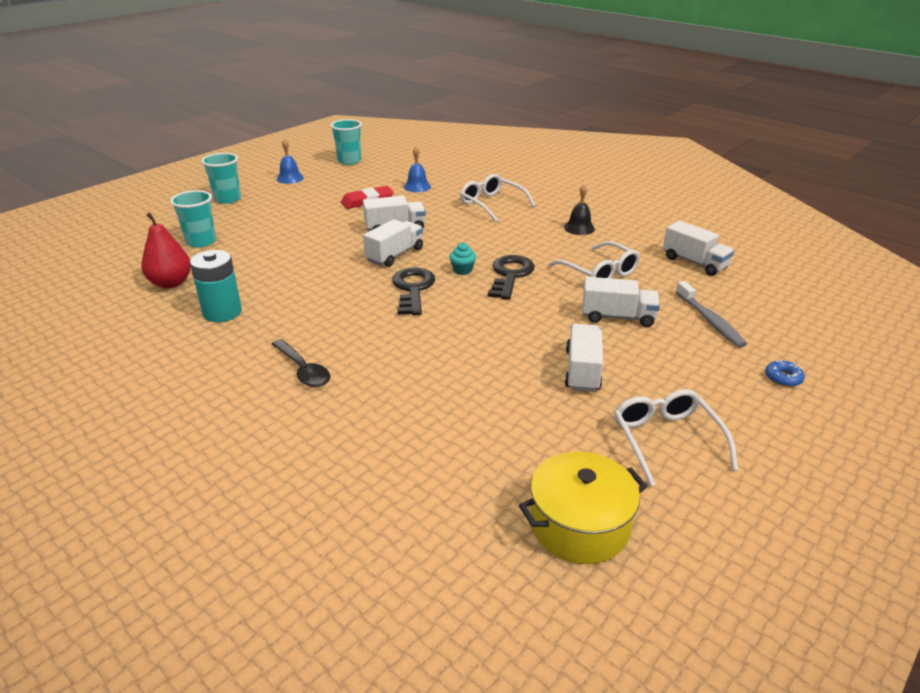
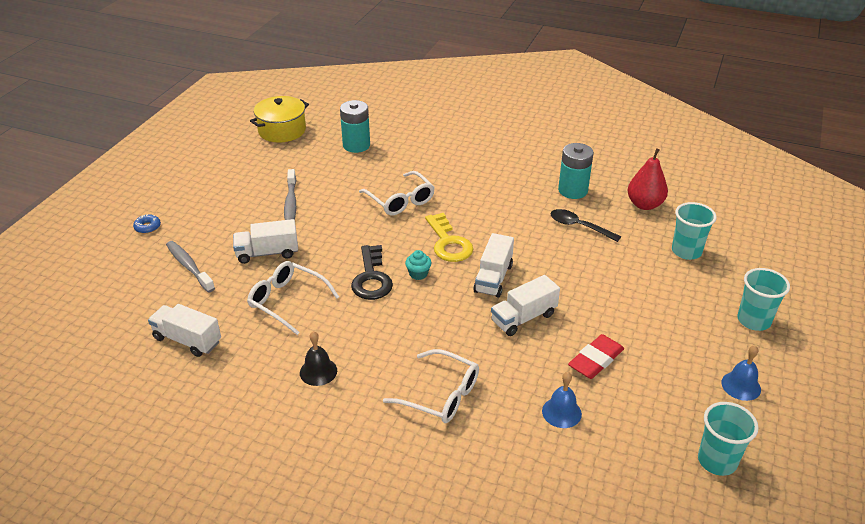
camera: 160 degrees right, 5 degrees up
(303, 370) = (473, 166): black spoon -> black spoon (579, 226)
(413, 289) = (448, 243): black key -> yellow key
(451, 450) = (356, 145): none -> turquoise battery
(582, 370) = (291, 203): white truck -> grey toothbrush
(666, 440) = (236, 173): white glasses -> white glasses (400, 201)

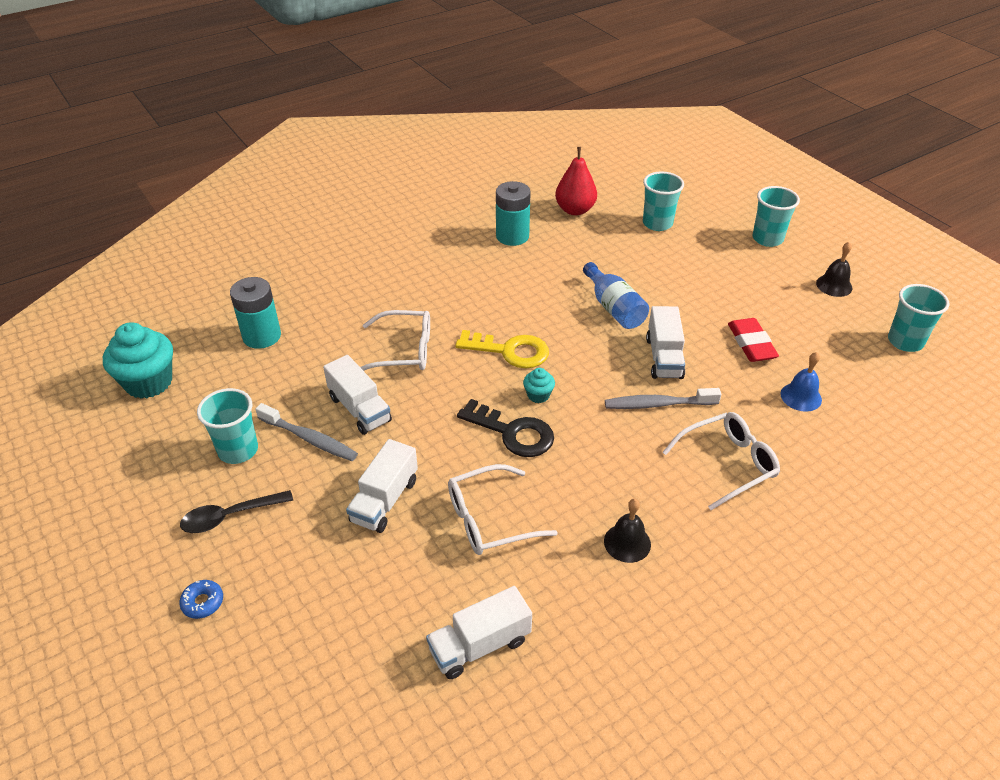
camera: 55 degrees left, 5 degrees up
(189, 266) = (335, 588): grey toothbrush -> grey toothbrush (657, 404)
(259, 184) = (238, 450): none -> turquoise cup
(282, 130) = (149, 382): yellow pot -> turquoise cupcake
(493, 278) = (591, 348): white truck -> white truck (359, 409)
(551, 271) = (614, 308): none -> blue bottle
(579, 226) = (568, 260): black spoon -> black spoon (230, 516)
(741, 386) = (834, 285): blue bell -> black bell

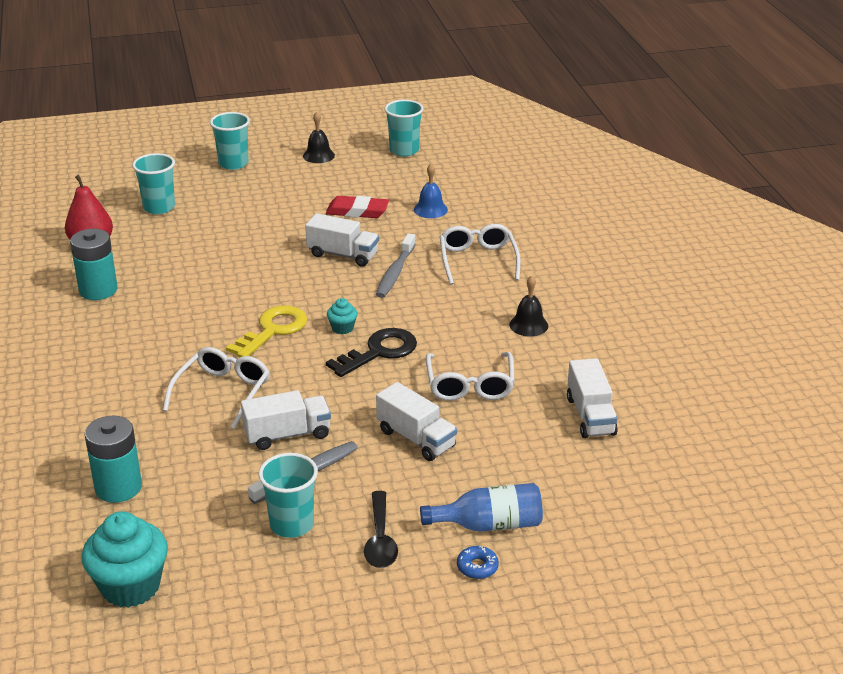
camera: 70 degrees left, 10 degrees down
(614, 308) = (260, 261): blue bottle -> blue bottle (489, 524)

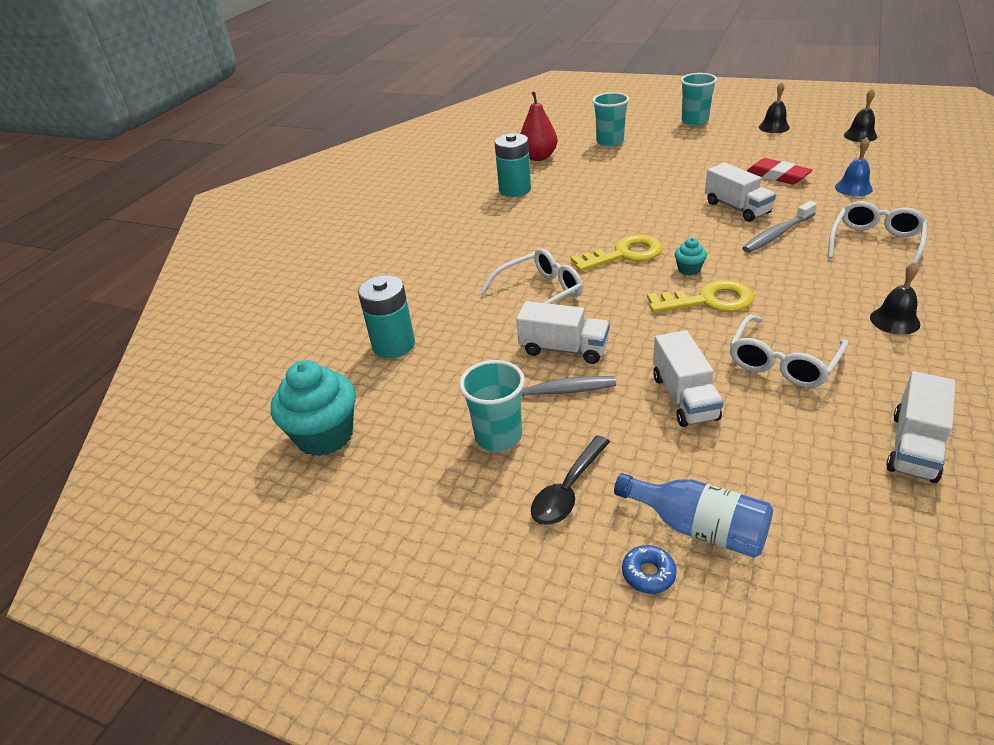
camera: 40 degrees right, 5 degrees up
(379, 352) = (708, 300): black key -> yellow key
(404, 150) = (860, 135): turquoise cup -> black bell

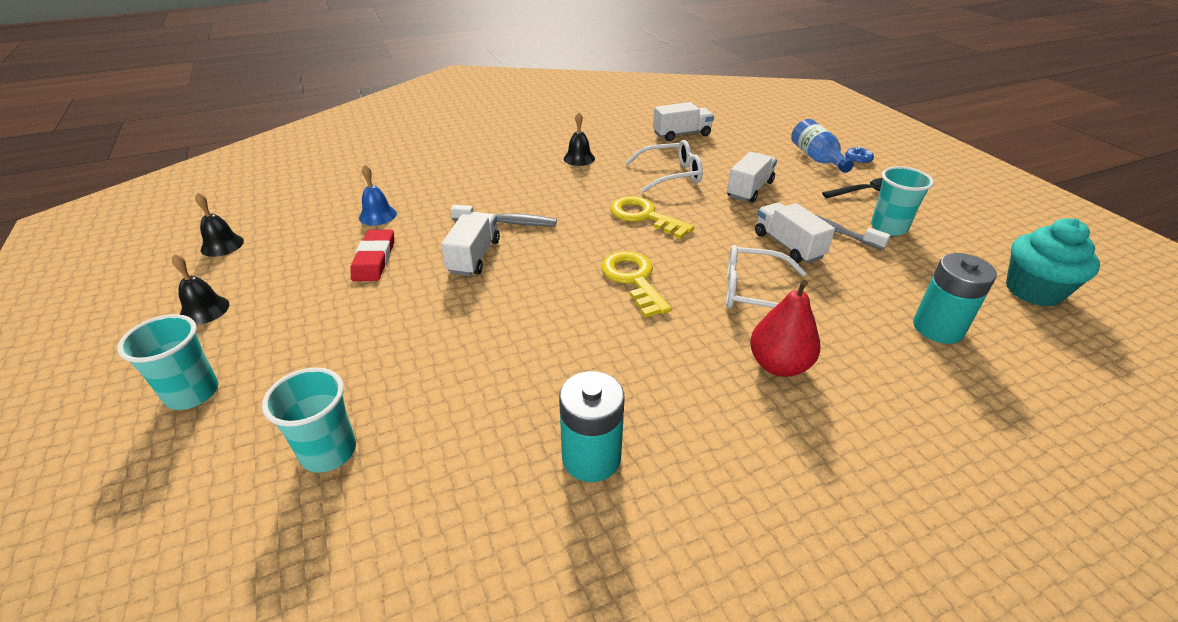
camera: 140 degrees left, 0 degrees up
(538, 157) = (452, 513): red pear -> red pear (778, 365)
(624, 254) = (633, 279): yellow key -> yellow key turned 45 degrees clockwise
(689, 269) = (614, 239): turquoise cupcake -> none
(875, 243) = (480, 184): white glasses -> none

